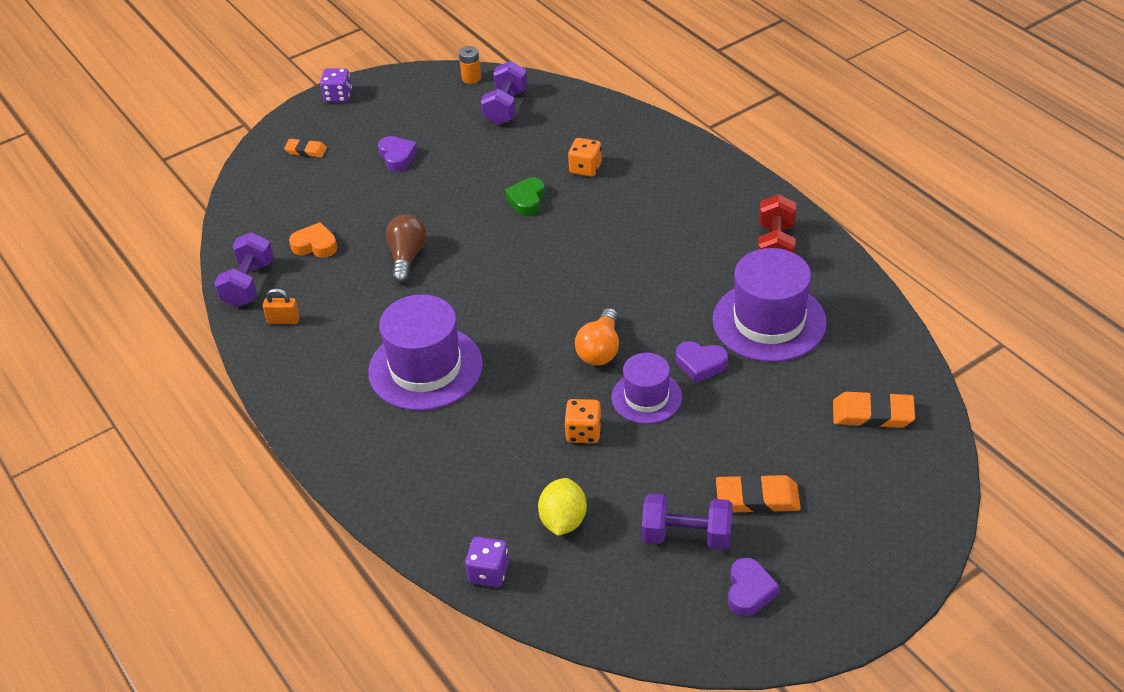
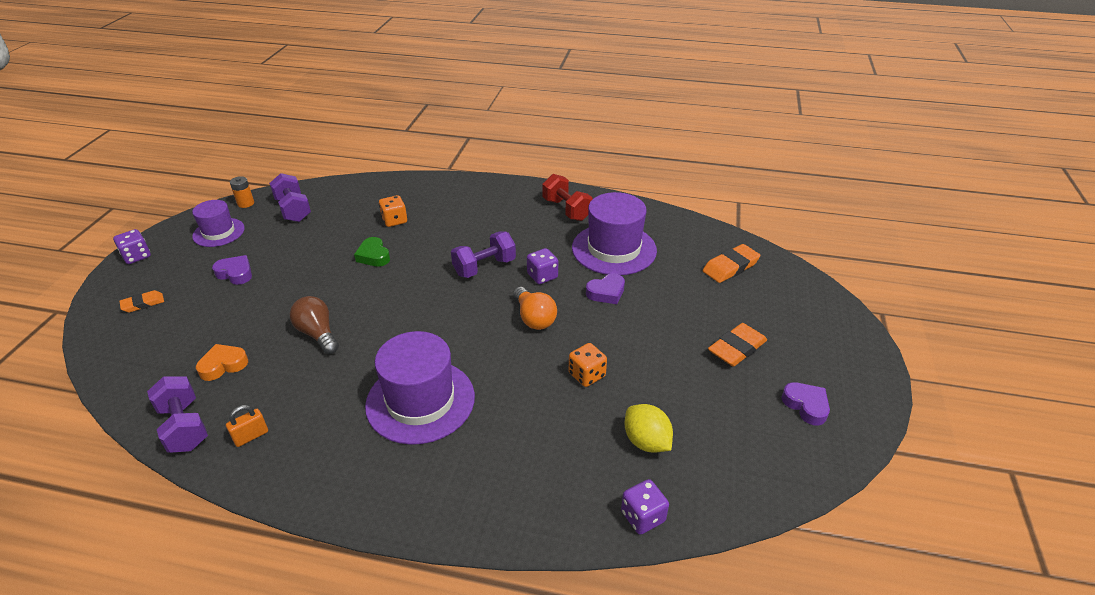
camera: 45 degrees left, 5 degrees down
(646, 397) = (599, 329): purple hat -> purple hat (218, 232)
(659, 310) = (542, 276): none -> purple dice
(686, 536) = (730, 397): purple dumbbell -> purple dumbbell (484, 267)

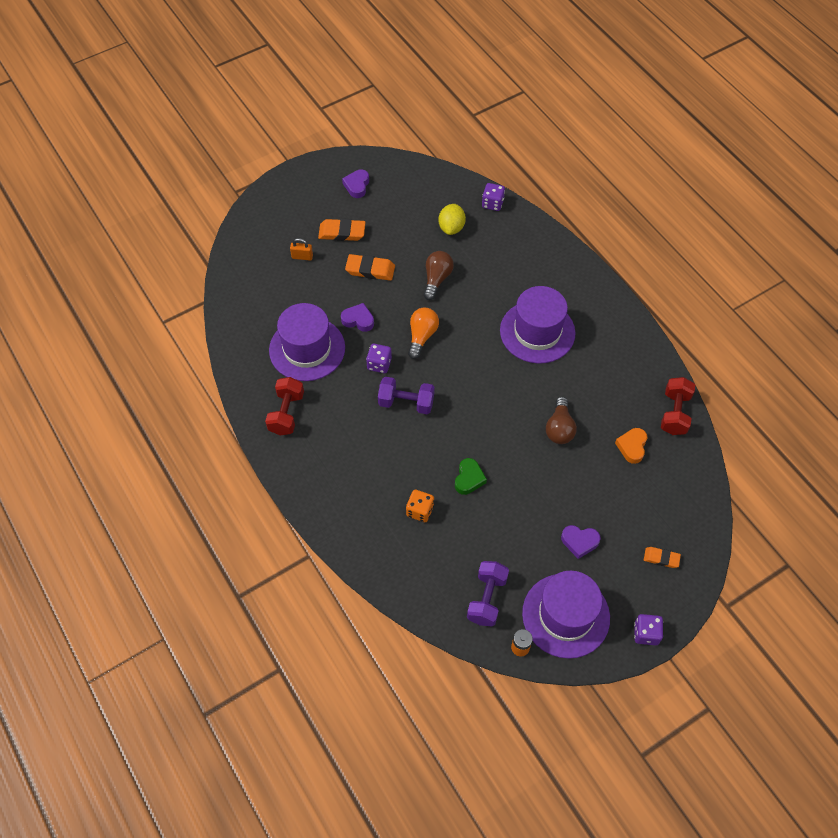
camera: 135 degrees left, 20 degrees up
(184, 427) = (674, 413): purple dumbbell -> red dumbbell
(218, 232) = (566, 615): purple hat -> purple hat, size x1.67
(223, 365) = (632, 447): orange heart -> orange heart turned 90 degrees clockwise
(235, 273) = (579, 542): purple heart -> purple heart turned 60 degrees counterclockwise
(251, 436) = (641, 378): orange padlock -> orange padlock (302, 257)
(587, 375) = (437, 279): orange dice -> brown light bulb
(730, 267) = (261, 277): orange eraser -> orange eraser (370, 270)

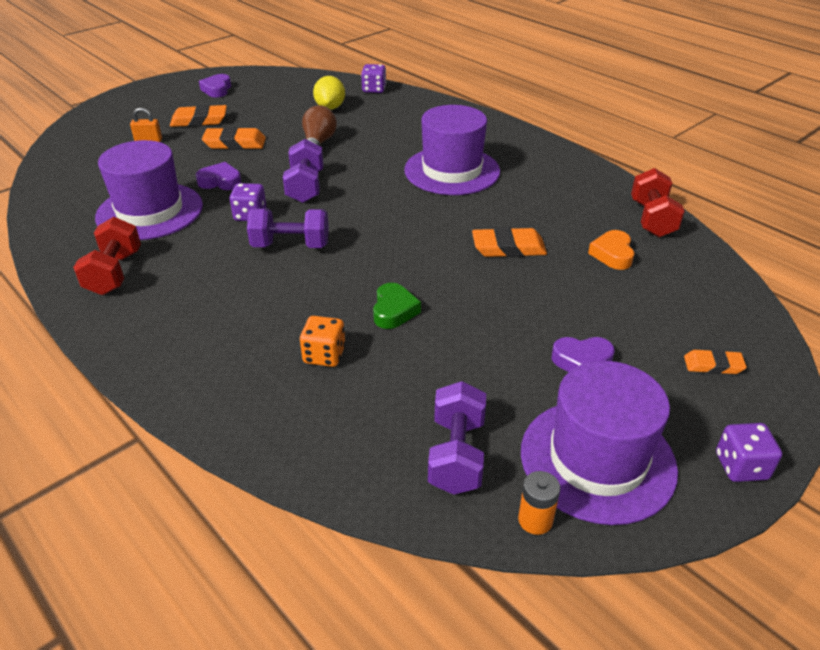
camera: 10 degrees left, 20 degrees down
(422, 336) = (305, 187): orange light bulb -> purple dumbbell
(559, 428) = (508, 248): brown light bulb -> orange eraser

